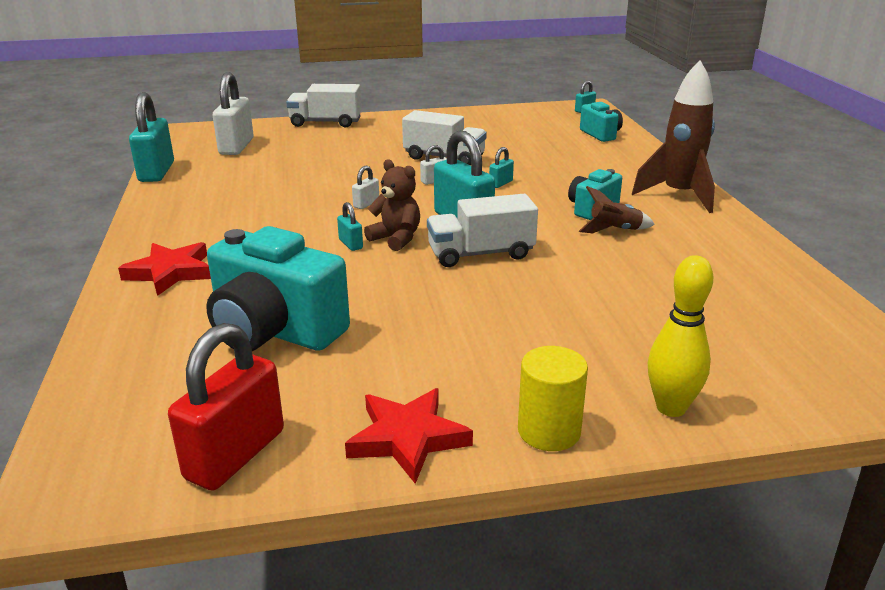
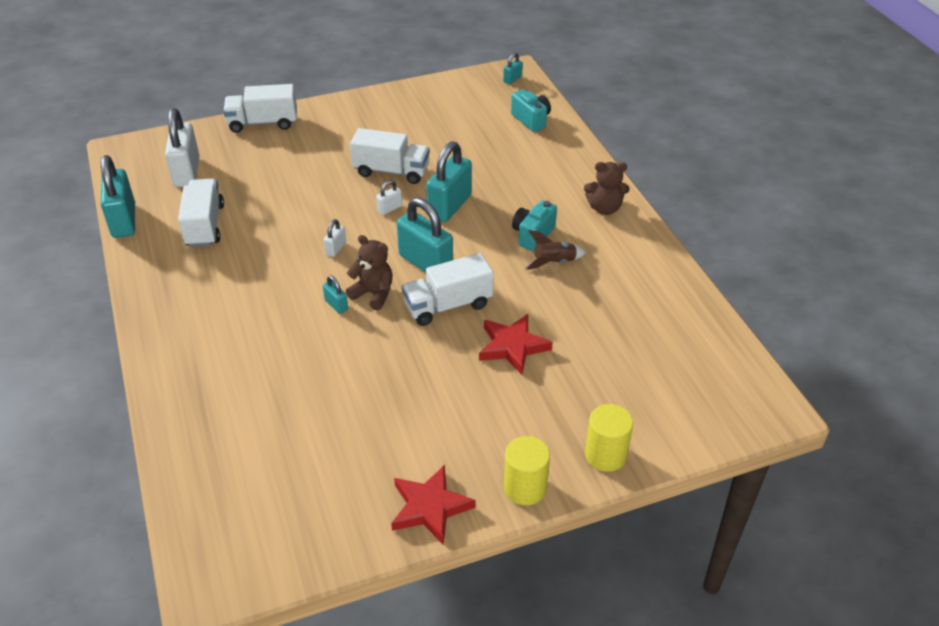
camera: 10 degrees left, 15 degrees up
(170, 272) = (193, 359): red star -> red star (512, 346)
(235, 454) = (314, 538): red padlock -> none
(236, 180) = (205, 225): none -> white truck
(275, 331) = (304, 416): turquoise camera -> none
(501, 183) = (449, 206): turquoise padlock -> turquoise padlock, size x2.19
(671, 408) = (605, 455): yellow bowling pin -> yellow cylinder
(679, 195) = (605, 208): brown rocket -> brown teddy bear

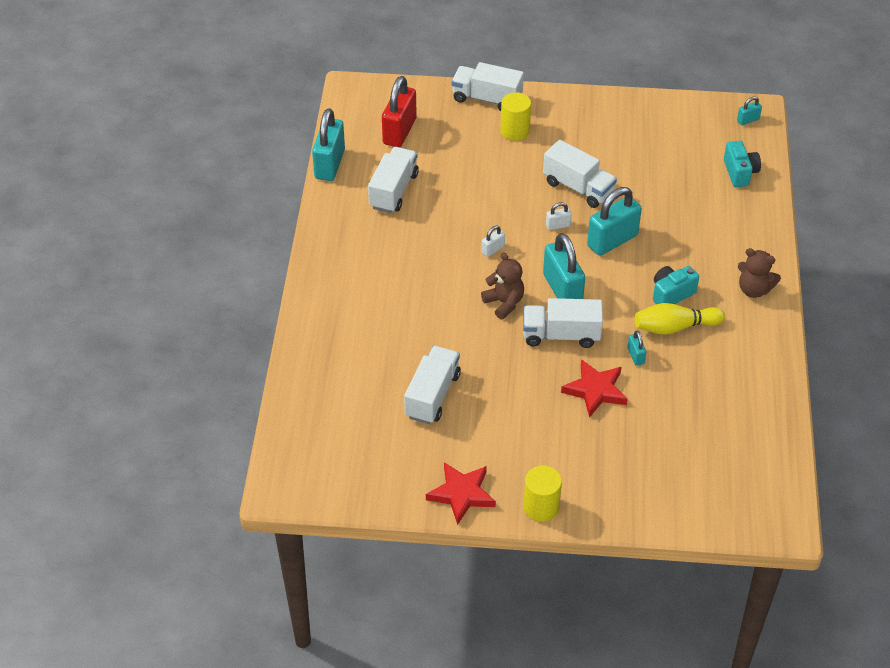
camera: 25 degrees right, 5 degrees up
(187, 172) = (399, 131): white padlock -> red padlock
(336, 305) = (469, 303): turquoise padlock -> turquoise padlock (635, 356)
(343, 411) = (432, 395): none -> white truck
(554, 263) = (675, 327): brown rocket -> yellow bowling pin
(605, 455) = (619, 506): yellow cylinder -> yellow cylinder (515, 131)

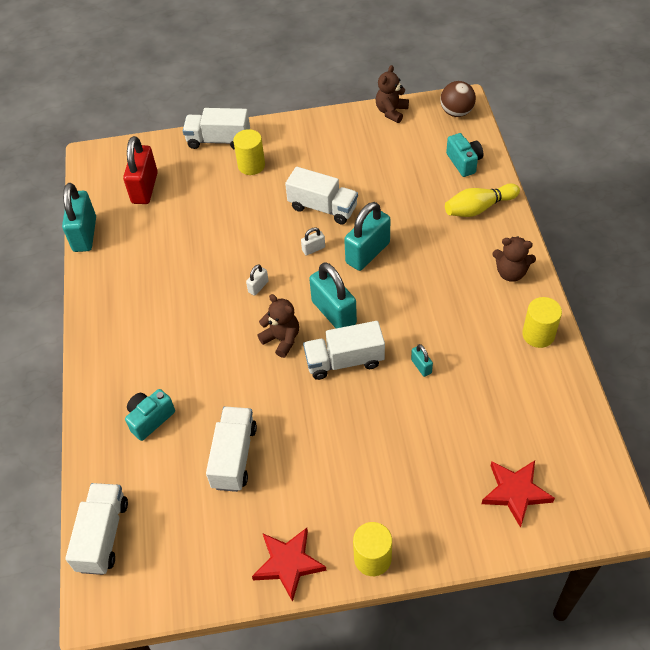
camera: 10 degrees left, 5 degrees up
(393, 191) = (151, 248): white truck -> white truck (103, 535)
(595, 390) = (392, 412): red star -> red star (515, 492)
(671, 294) = (437, 294): turquoise camera -> turquoise camera (150, 419)
(675, 327) = (449, 327): yellow bowling pin -> yellow bowling pin (479, 208)
(678, 106) = (391, 112): none -> brown teddy bear
(748, 120) = (456, 112): turquoise padlock -> brown ball
(762, 352) = (538, 335): none -> yellow cylinder

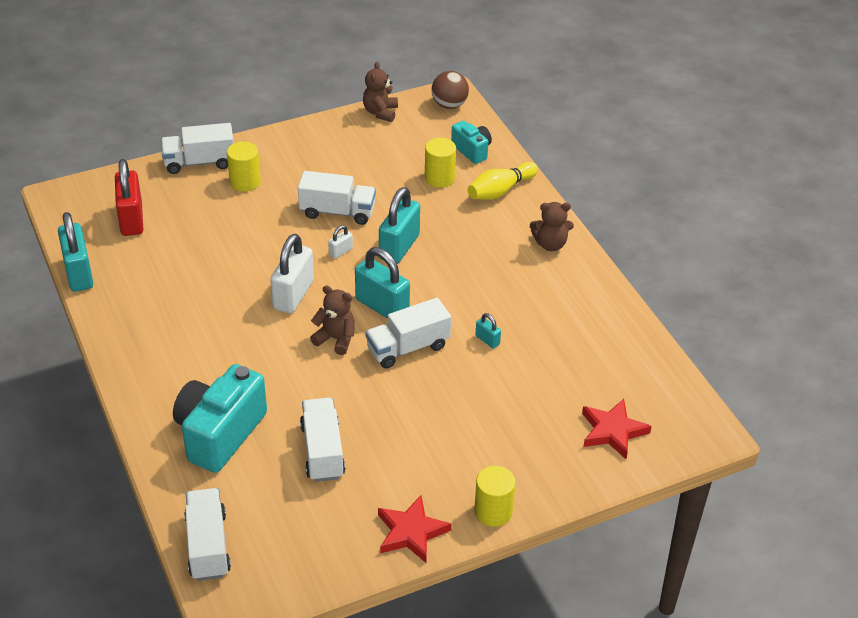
camera: 20 degrees left, 10 degrees down
(150, 419) = (220, 433): turquoise camera -> turquoise camera, size x1.88
(258, 287) = (293, 295): white padlock -> white padlock, size x2.19
(538, 335) = (593, 294): yellow cylinder -> yellow cylinder (439, 178)

